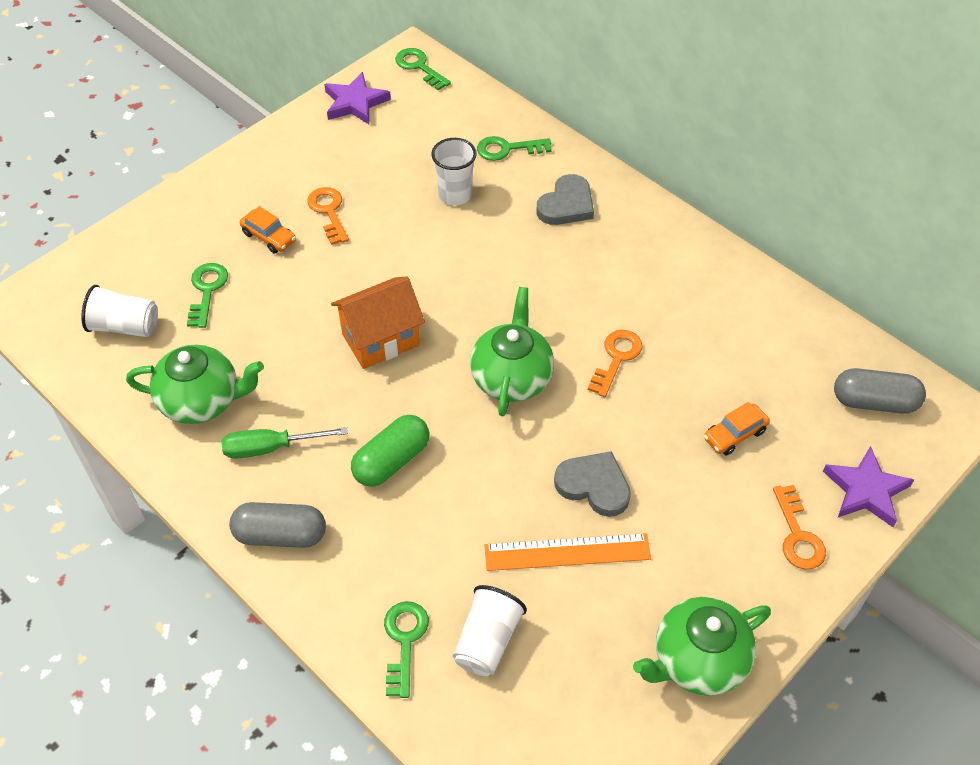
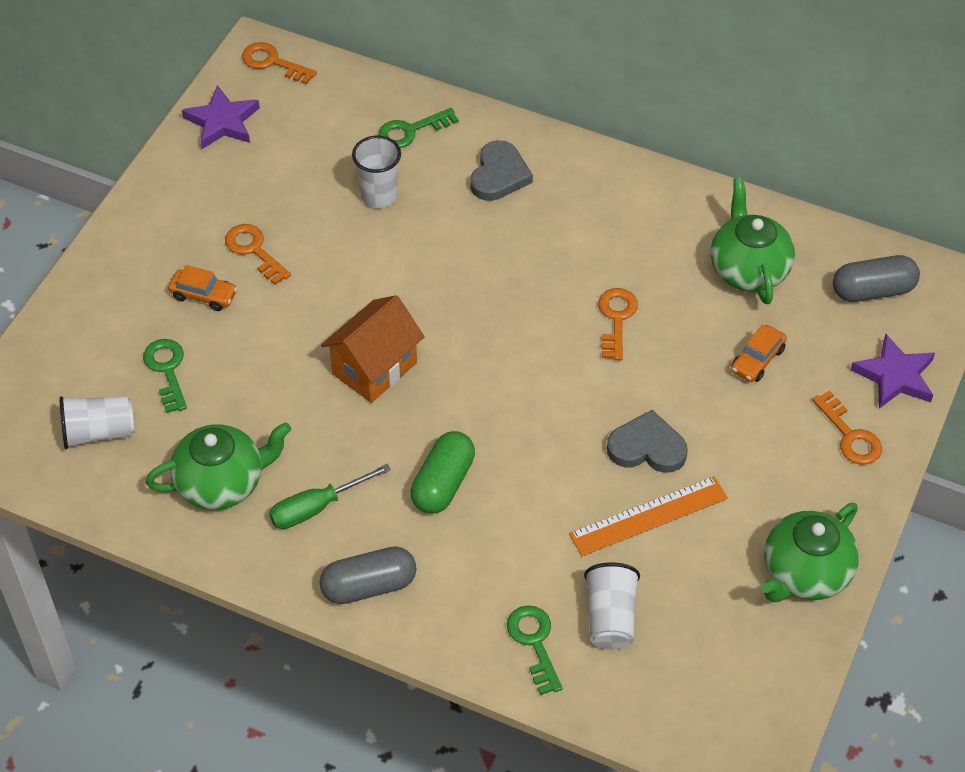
camera: 20 degrees left, 0 degrees up
(419, 67) = (273, 62): green key -> orange key
(511, 377) = (523, 368): green teapot -> green teapot (748, 269)

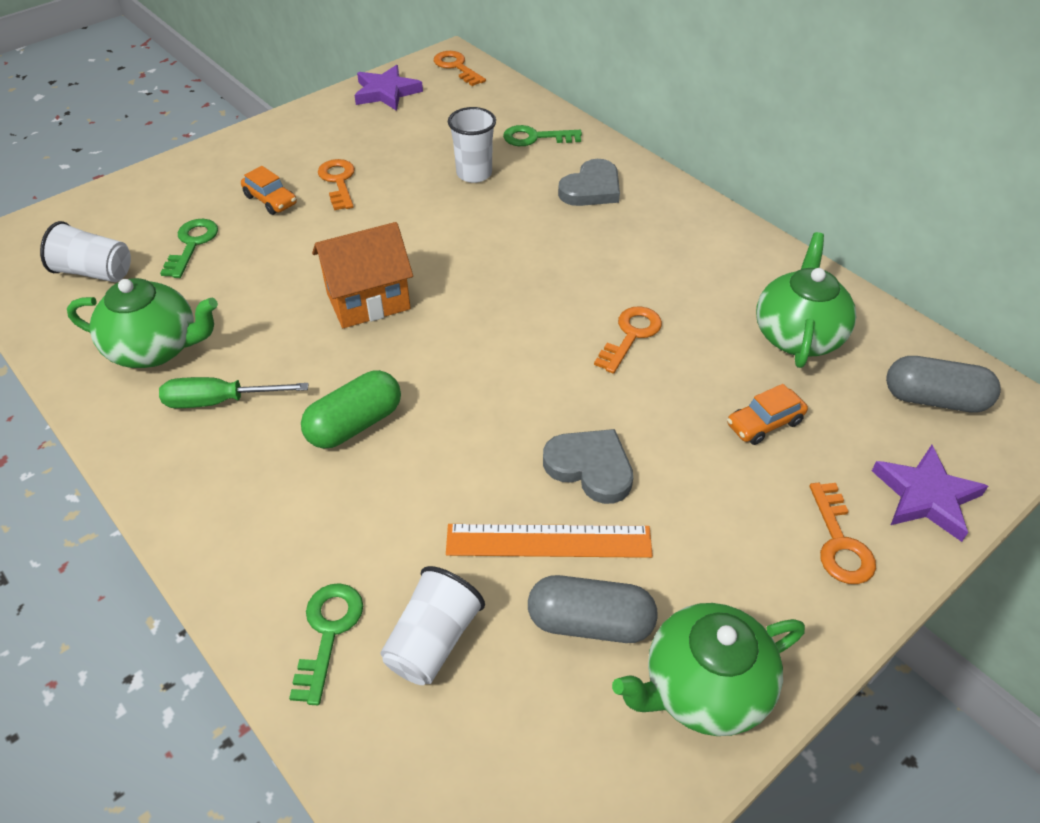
camera: 25 degrees right, 5 degrees down
(369, 586) = (206, 496): grey capsule -> grey capsule (590, 622)

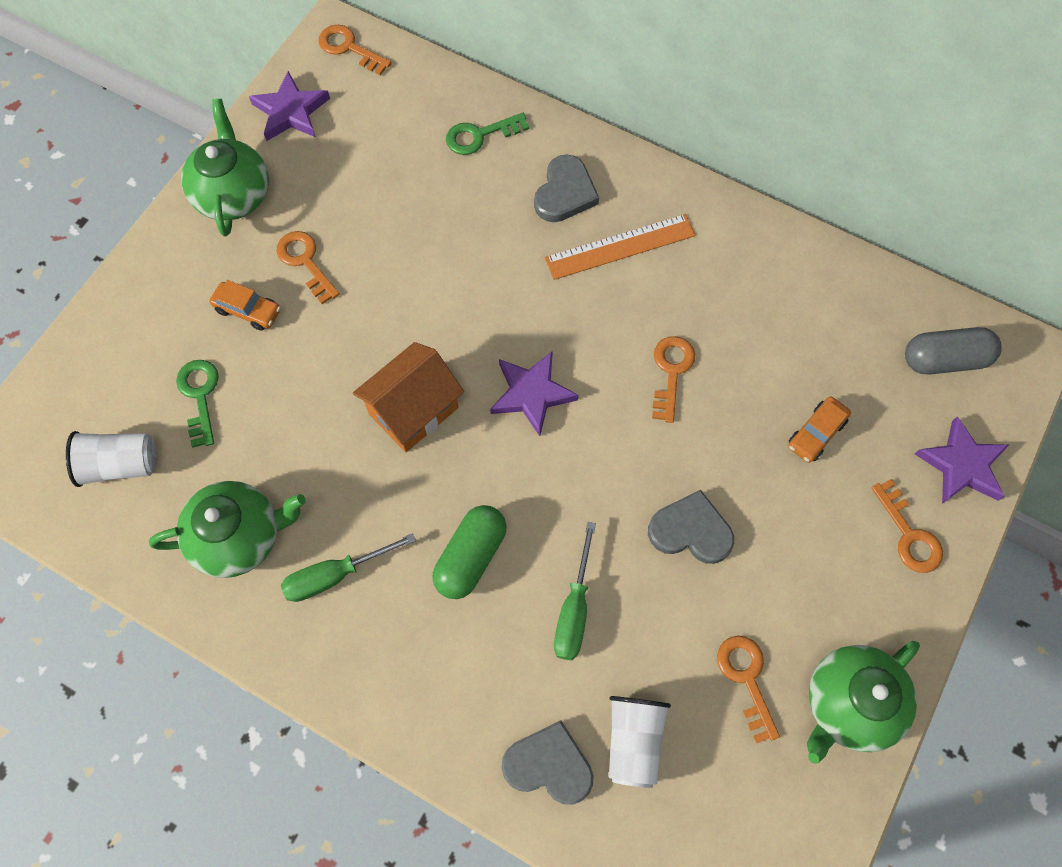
camera: 20 degrees left, 20 degrees up
(328, 632) = (549, 765): green key -> grey heart
(433, 499) = (574, 609): none -> green screwdriver
(474, 174) = (440, 208): white cup -> none
(485, 317) = (532, 394): none -> purple star
(548, 541) = (685, 616): orange ruler -> orange ruler (620, 246)
(590, 622) = (746, 679): grey capsule -> orange key
(797, 335) = (814, 324): green teapot -> green teapot (233, 194)

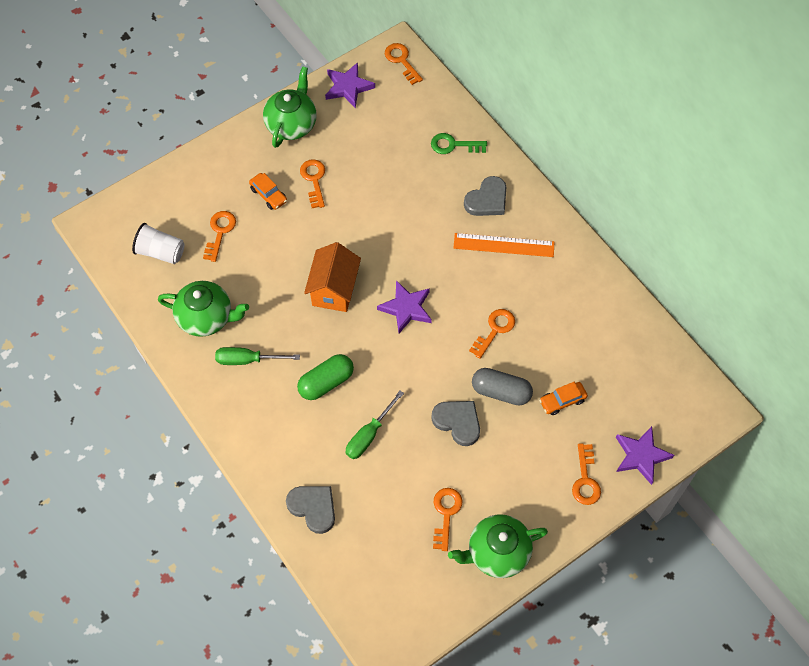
camera: 25 degrees right, 5 degrees down
(200, 396) = (220, 232): green key -> orange key
(413, 411) = (334, 290): orange house -> orange house turned 60 degrees counterclockwise
(633, 740) = (366, 517): white cup -> none
(944, 359) = (666, 392): grey capsule -> grey capsule (501, 391)

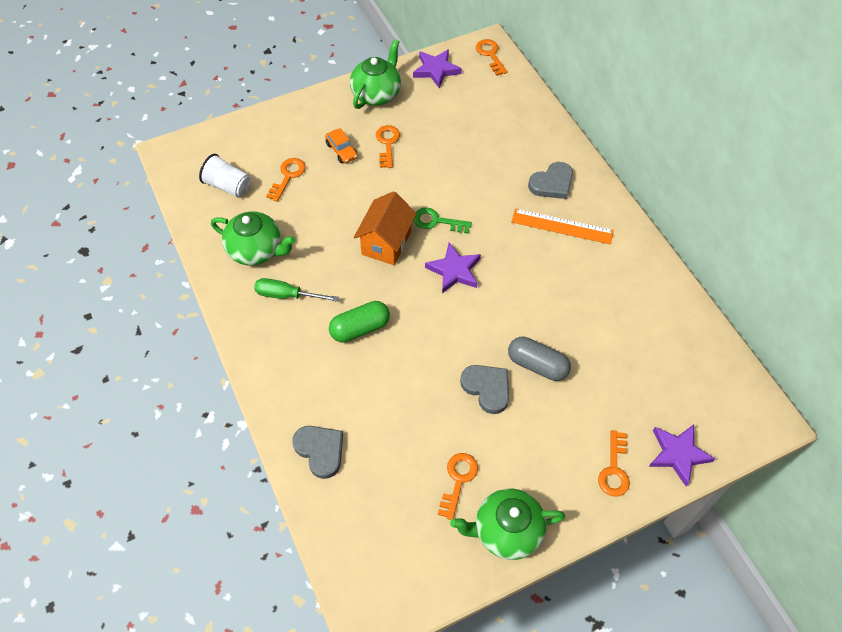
camera: 10 degrees right, 5 degrees down
(369, 435) = (393, 386): green screwdriver -> none
(454, 145) = (527, 131): green key -> green key (437, 221)
(495, 330) = (540, 304): orange key -> none
(562, 401) = (600, 384): orange car -> none

